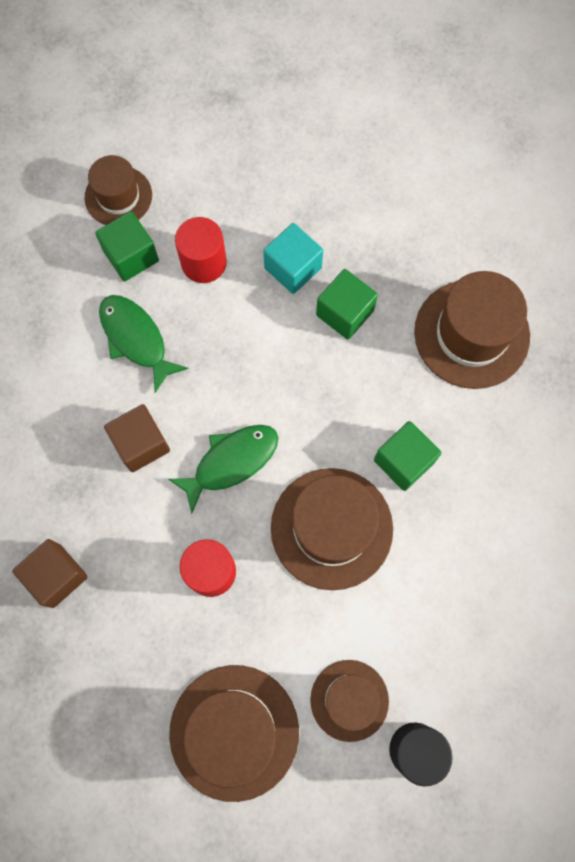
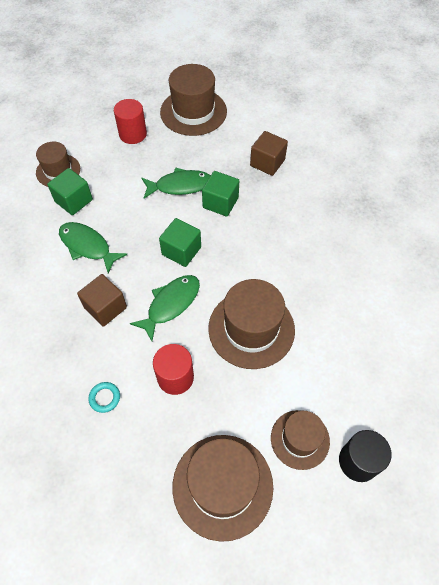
camera: 15 degrees left, 15 degrees down
(56, 576) = (62, 409): brown cube -> brown cube (267, 163)
(113, 575) = (105, 398): none -> turquoise ring
(204, 262) = (122, 194): red cylinder -> red cylinder (133, 134)
(293, 268) = (180, 186): turquoise cube -> green fish
(403, 461) = (286, 277): green cube -> green cube (181, 251)
(471, 334) = (303, 197): brown hat -> brown hat (193, 112)

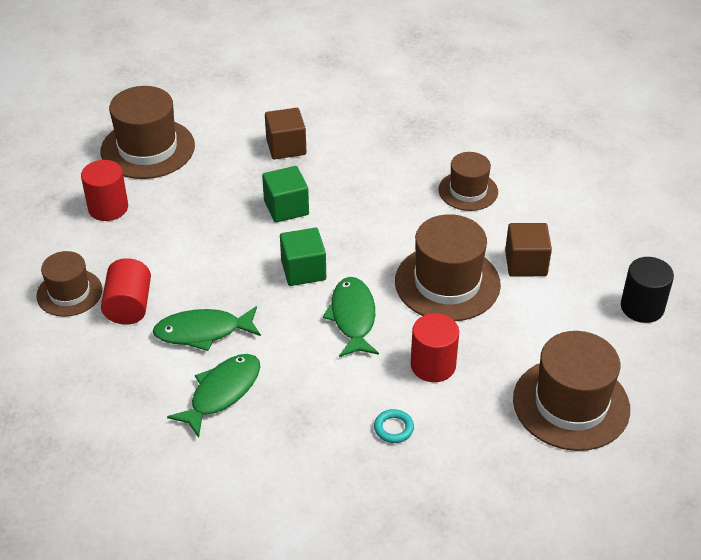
camera: 45 degrees left, 15 degrees down
(74, 201) = (129, 306): green cube -> red cylinder
(105, 308) = (295, 365): brown cube -> brown cube (525, 263)
(180, 186) = (226, 220): green fish -> green fish (222, 392)
(300, 439) = (585, 327): brown hat -> brown hat (468, 191)

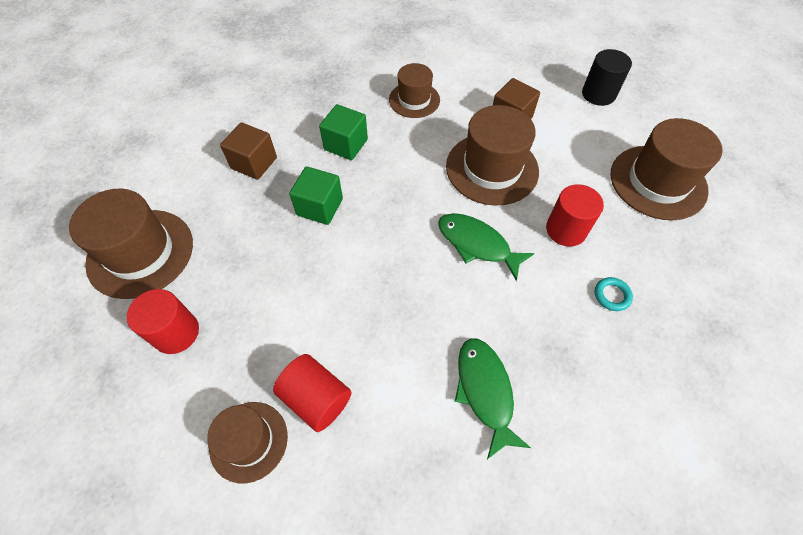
camera: 50 degrees left, 15 degrees up
(203, 332) = (402, 358): green fish -> none
(303, 270) = (398, 241): green cube -> green cube (346, 144)

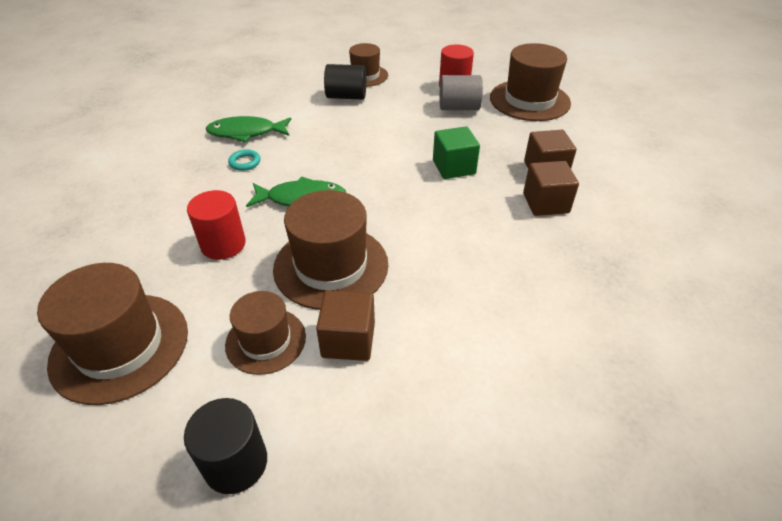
camera: 145 degrees right, 15 degrees down
(220, 287) = (459, 107): none -> grey cylinder
(295, 137) = (545, 203): none -> brown cube
(316, 398) = (346, 96): red cylinder -> black cylinder
(346, 144) = (494, 218): green cube -> none
(414, 100) = (484, 301): brown hat -> brown hat (266, 340)
(485, 391) = (246, 133): green fish -> green fish turned 135 degrees clockwise
(611, 295) = (164, 214): turquoise ring -> turquoise ring (245, 162)

